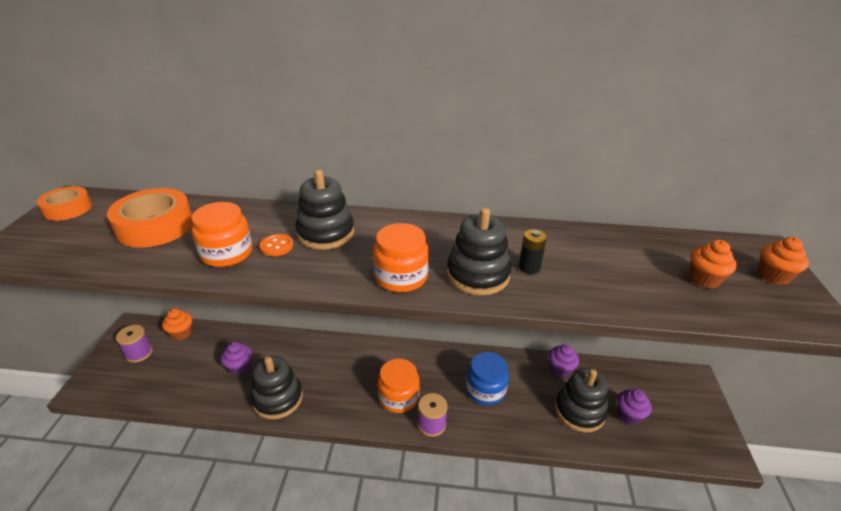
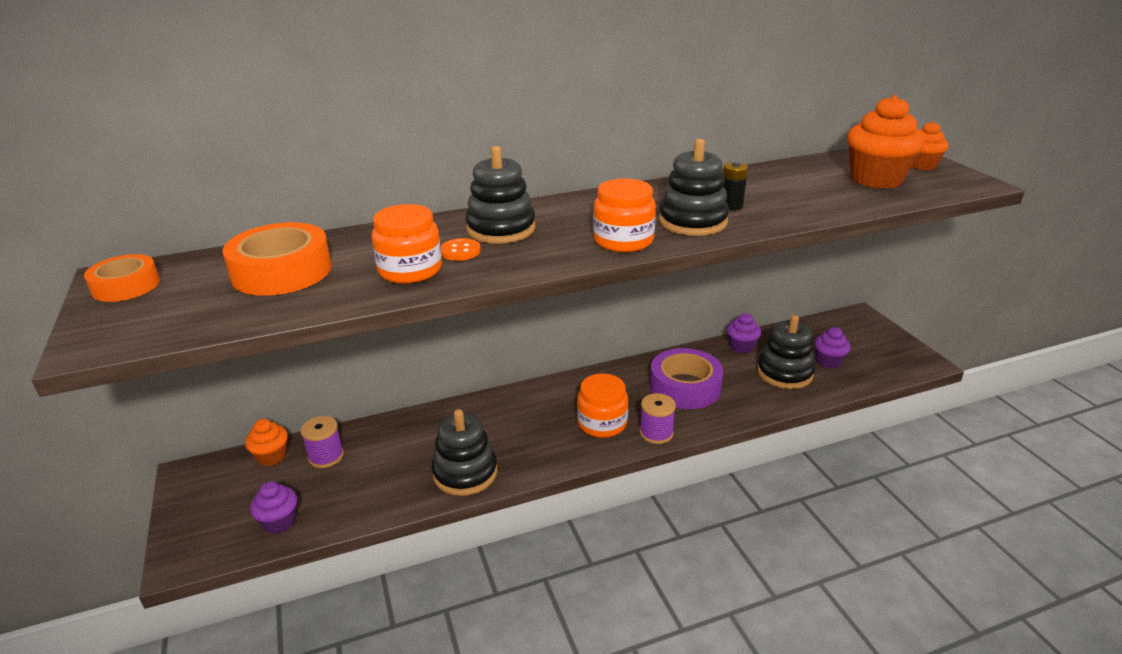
camera: 25 degrees left, 5 degrees down
(139, 353) = (228, 496): purple spool -> purple spool (326, 456)
(240, 367) = (388, 462): purple cupcake -> purple cupcake (279, 522)
(485, 390) = (685, 387): blue jar -> purple tape
(704, 279) = (876, 179): orange cupcake -> orange cupcake, size x1.80

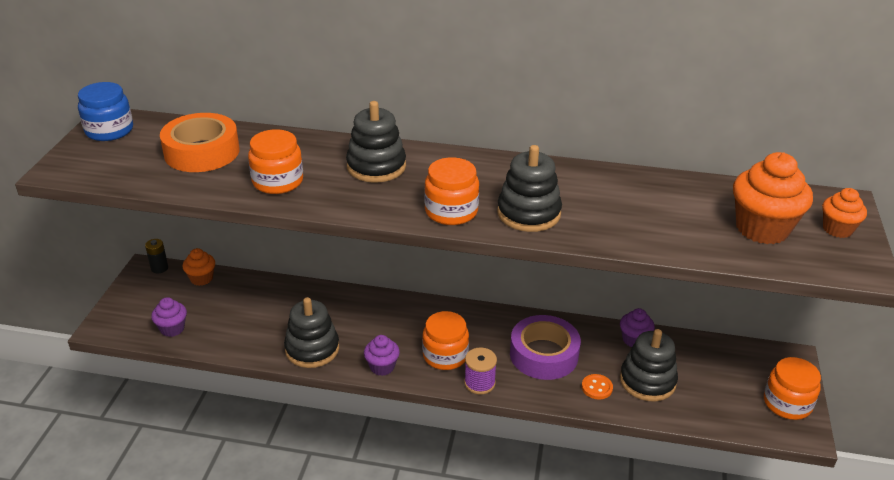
camera: 30 degrees right, 5 degrees up
(126, 286) = (109, 130): orange tape -> blue jar
(326, 456) = (234, 294): purple spool -> none
(460, 251) = (326, 177): orange button -> orange button (597, 388)
(731, 206) = (583, 209): black battery -> black battery (159, 268)
(828, 361) = (703, 389): purple cupcake -> purple cupcake (382, 367)
(892, 347) = (787, 403): none -> orange jar

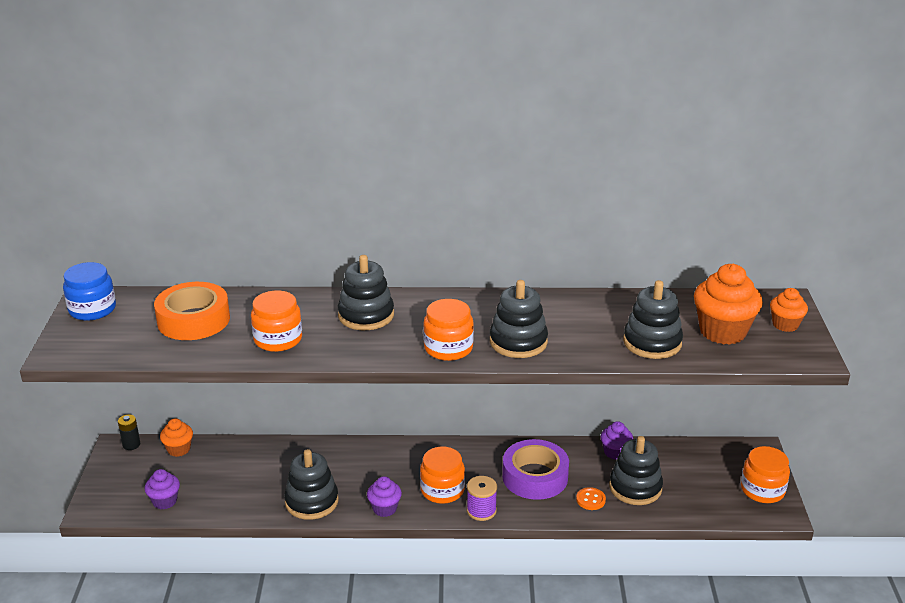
camera: 10 degrees left, 5 degrees down
(678, 231) = (652, 342): none -> black stacking toy

